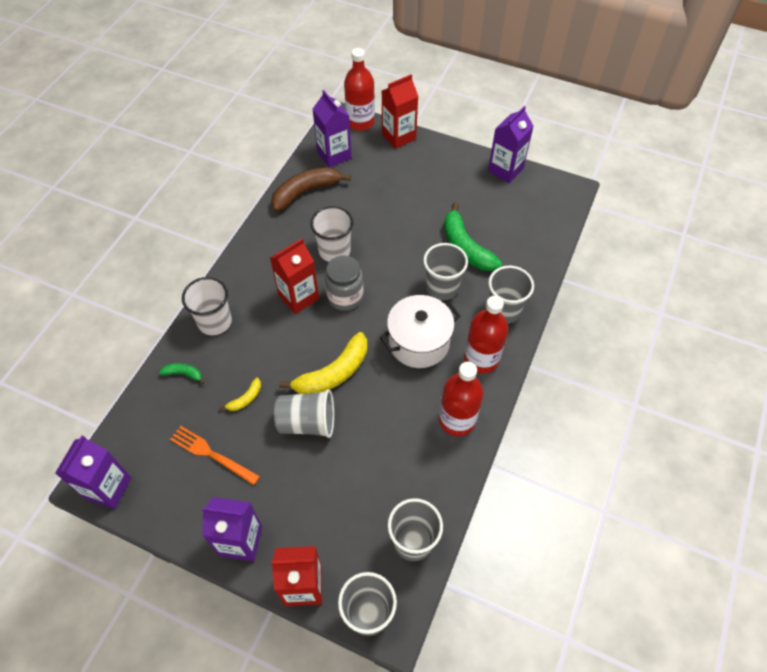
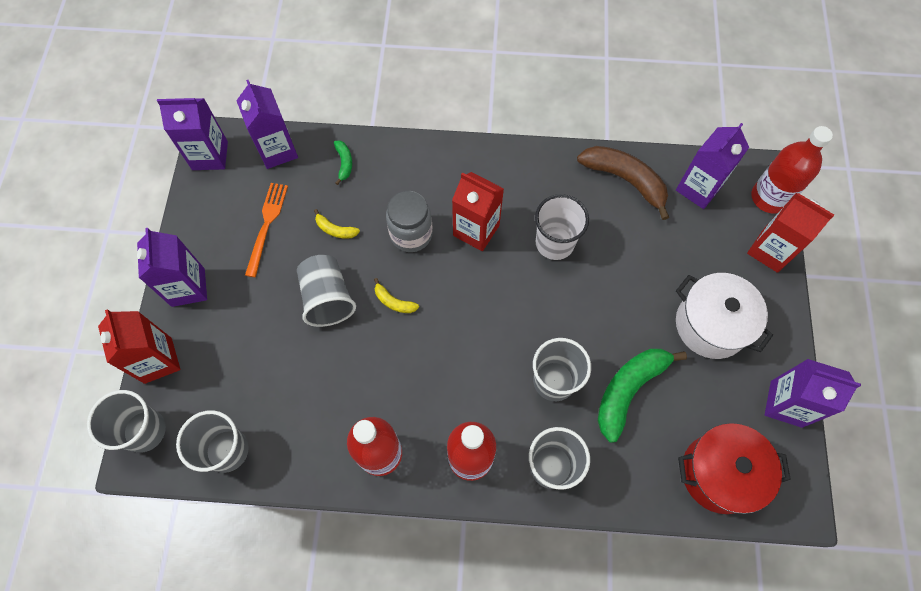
camera: 70 degrees right, 10 degrees up
(138, 425) = (277, 150): none -> purple carton
(215, 322) = (414, 164): white cup -> none
(333, 373) = (394, 302): yellow banana -> yellow banana, size x0.47
(345, 297) = (496, 277): grey jar -> grey jar (411, 234)
(419, 342) = (466, 379): white pot -> white pot (710, 325)
(539, 220) = (719, 473): none -> red pot

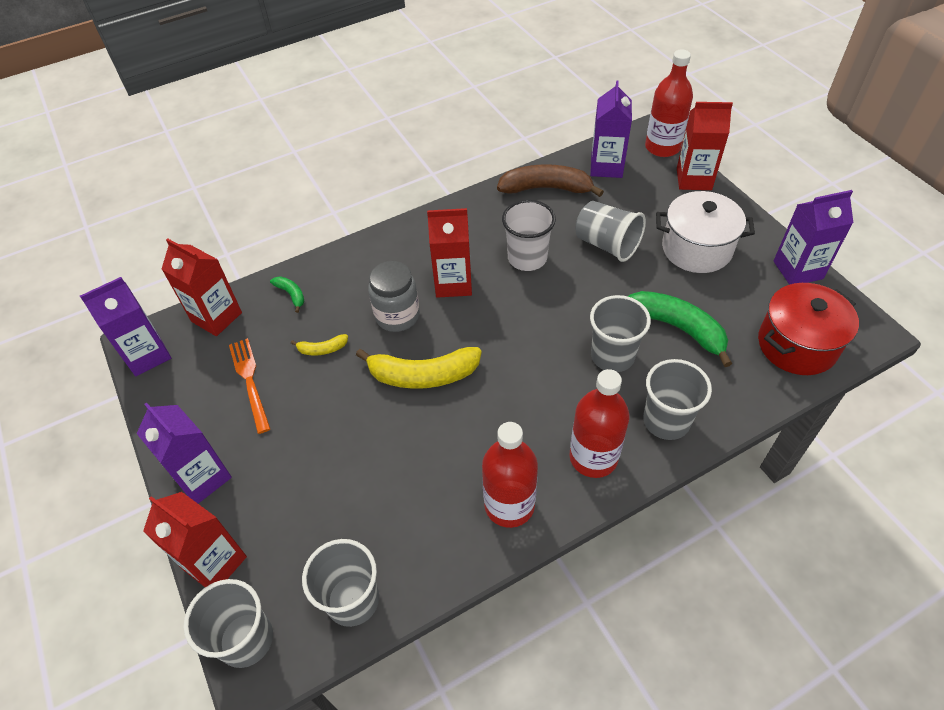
camera: 30 degrees left, 15 degrees down
(277, 150) = (216, 317): purple carton -> red carton
(327, 298) = (357, 407): grey cup -> grey cup (607, 244)
(394, 302) = (423, 375): yellow banana -> yellow banana, size x2.12
(628, 390) = (677, 328): green banana -> green banana turned 120 degrees clockwise

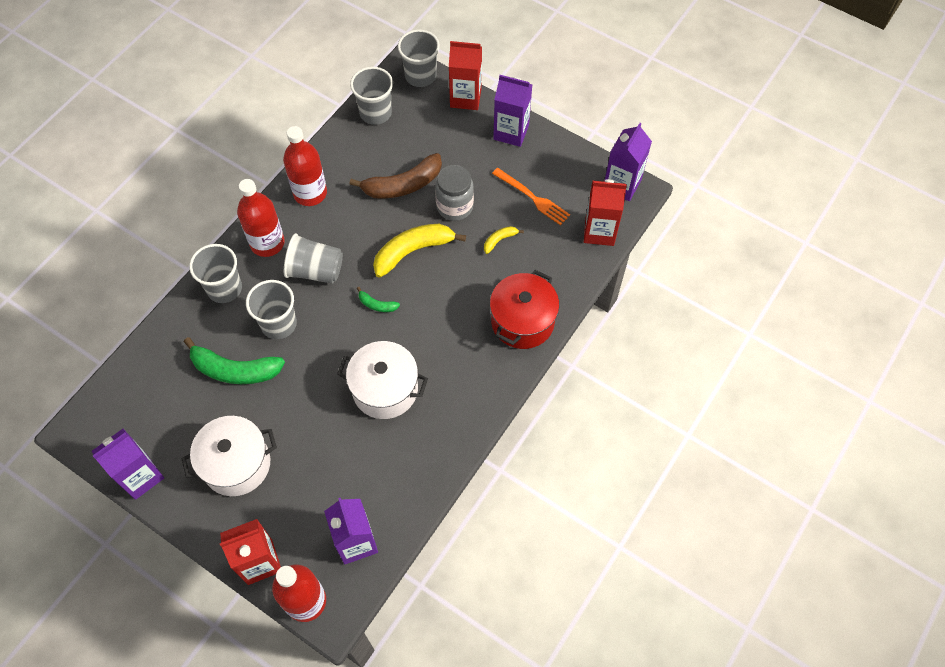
camera: 150 degrees right, 10 degrees up
(291, 294) = (558, 273): green banana -> green banana (377, 305)
(397, 316) = (461, 289): grey jar -> grey jar (454, 206)
(453, 283) = (435, 337): red carton -> none
(527, 258) = (385, 389): white cup -> white pot
(546, 188) = (405, 483): brown banana -> brown banana (403, 185)
(607, 244) = (320, 434): grey cup -> grey cup (315, 271)
(797, 345) = (135, 393): red pot -> red pot (522, 321)

